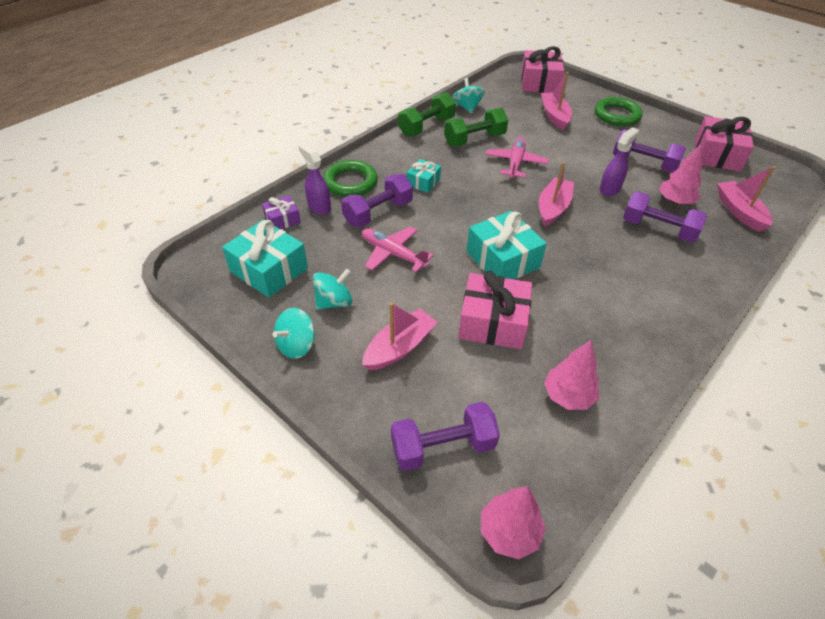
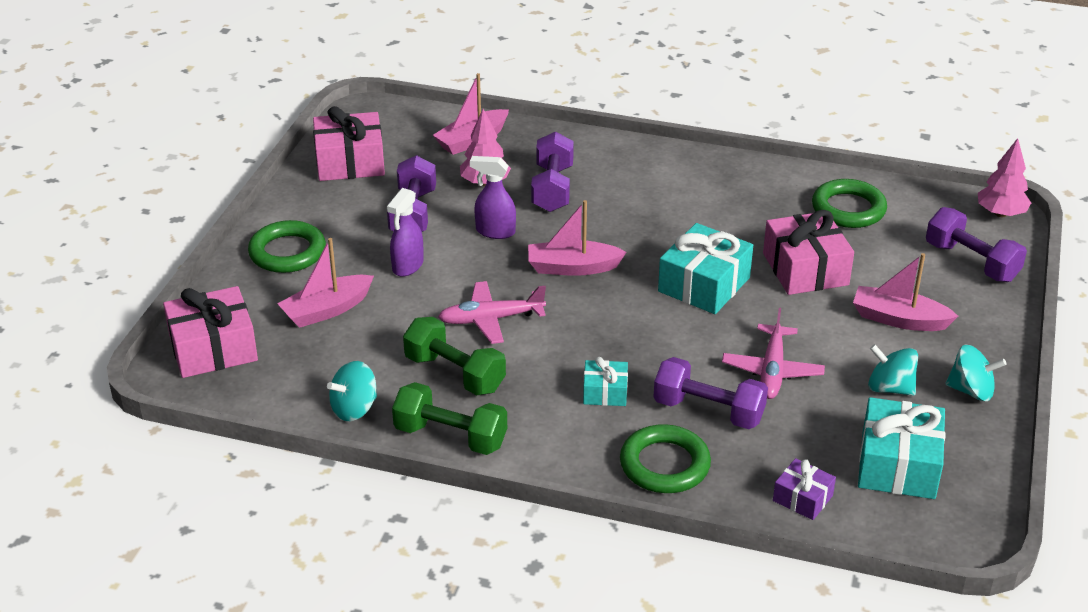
camera: 115 degrees left, 10 degrees down
(319, 207) = (745, 474): purple spray bottle -> purple spray bottle (407, 266)
(568, 396) = (848, 209): pink tree -> green ring

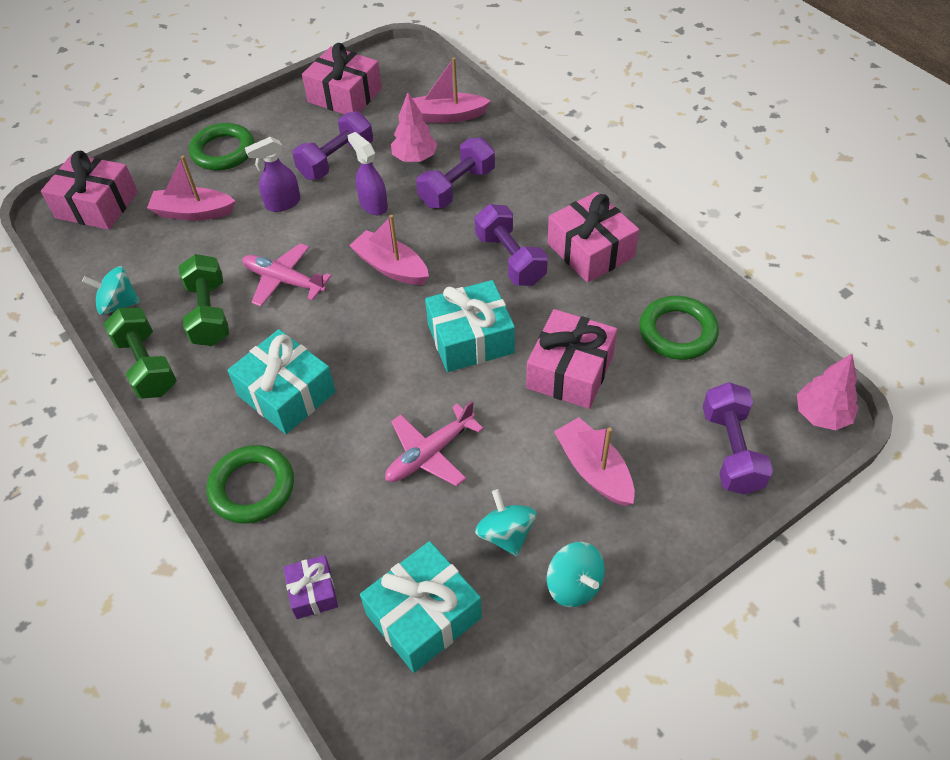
camera: 40 degrees right, 15 degrees up
(605, 392) = (286, 393): turquoise gift -> turquoise gift, size x1.84
(708, 411) = (338, 460): purple dumbbell -> purple dumbbell (510, 259)
(719, 185) = (590, 250): none -> pink gift

